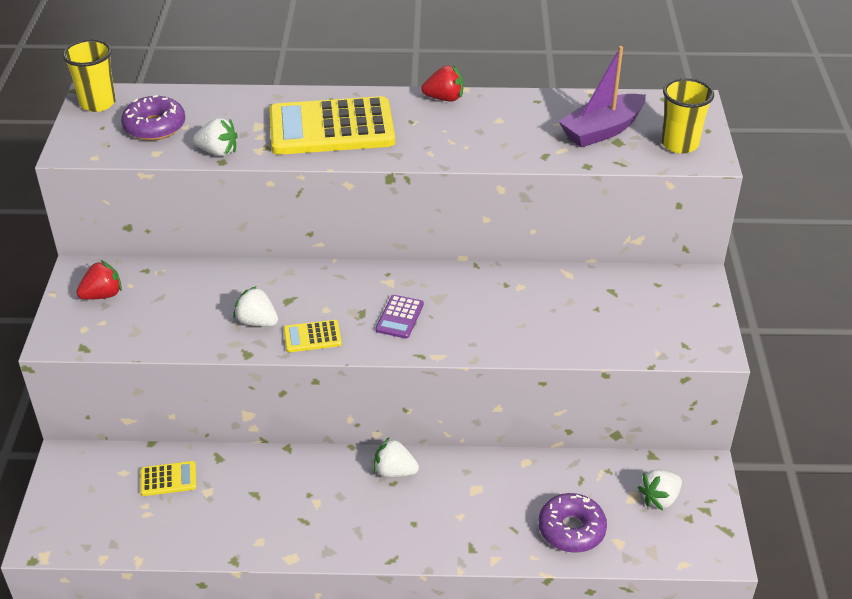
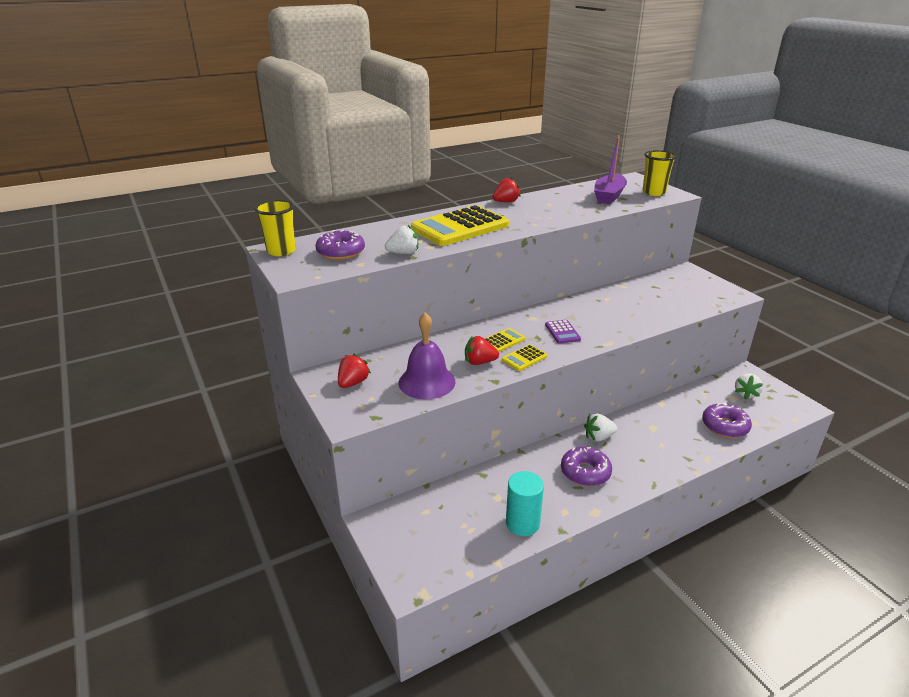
camera: 30 degrees left, 10 degrees down
(168, 479) = (463, 501): yellow calculator -> yellow calculator (503, 341)
(175, 325) = (427, 382): none -> purple bell
(203, 533) = (522, 523): none -> turquoise cylinder
(257, 322) = (479, 362): white strawberry -> red strawberry
(330, 507) = (585, 472): none -> purple donut

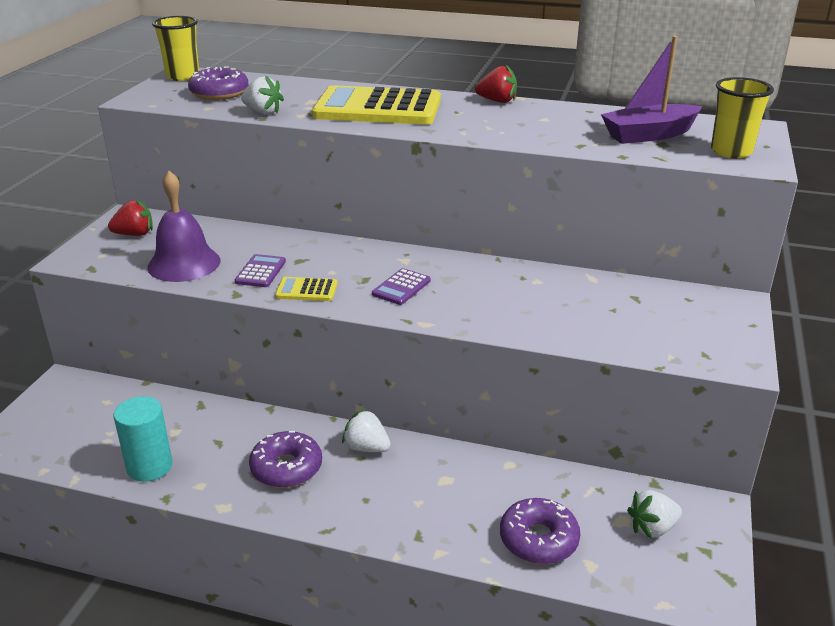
camera: 45 degrees right, 0 degrees up
(479, 362) = (260, 272): red strawberry -> purple calculator
(503, 341) = (325, 265): yellow calculator -> none

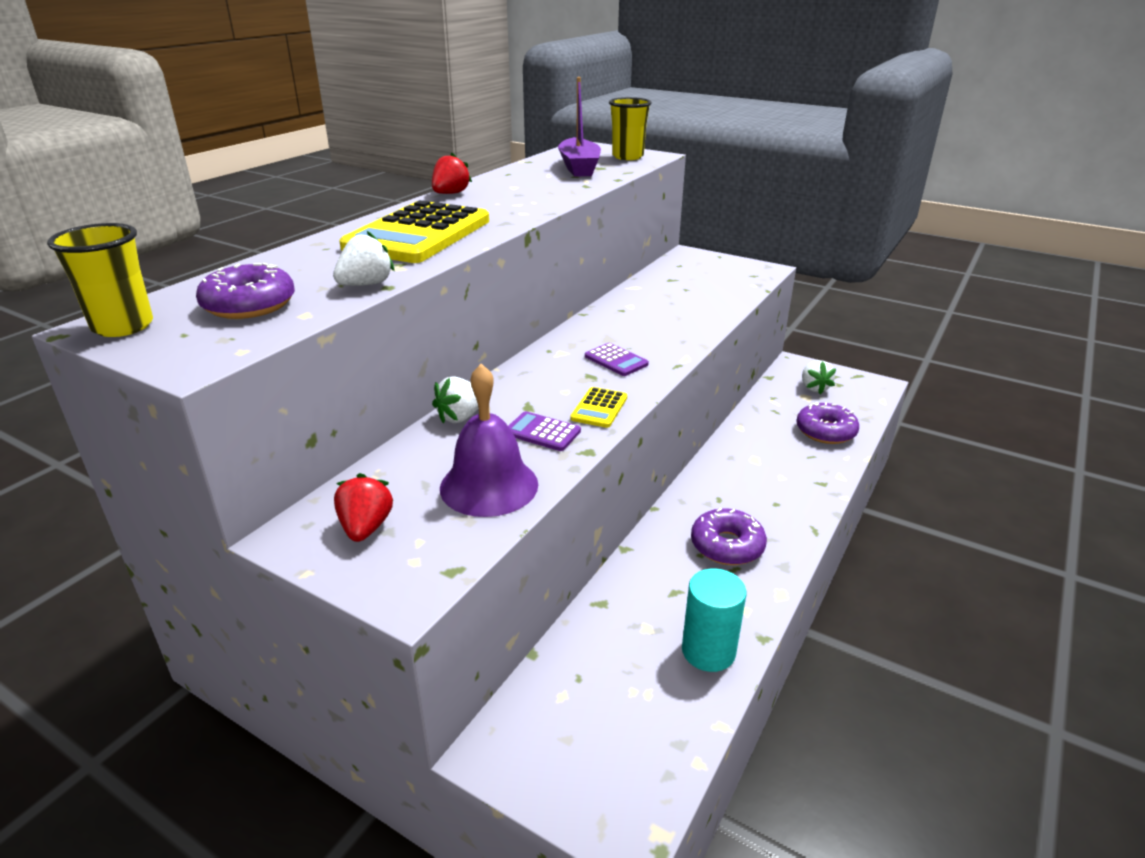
camera: 75 degrees left, 0 degrees up
(366, 448) = (705, 493): white strawberry -> white strawberry (460, 417)

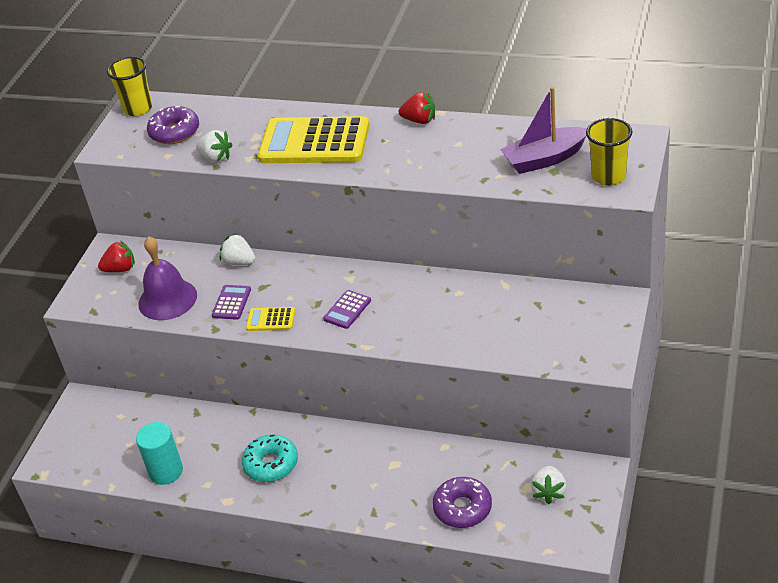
camera: 80 degrees right, 10 degrees up
(727, 546) = (271, 464): purple donut -> turquoise donut
(814, 388) = (549, 492): white strawberry -> white strawberry turned 60 degrees counterclockwise

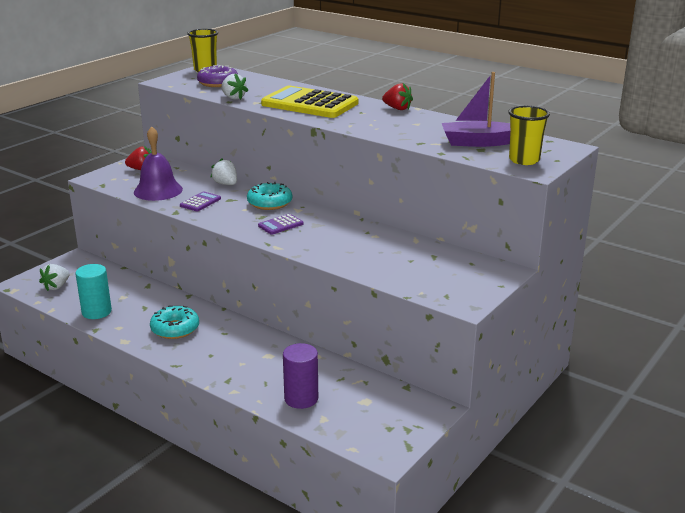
camera: 15 degrees right, 15 degrees down
(271, 320) = (220, 217): yellow calculator -> none
(311, 278) = (269, 203): none -> turquoise donut
(462, 508) = (301, 398): purple donut -> purple cylinder
(549, 492) = (382, 409): white strawberry -> white strawberry (56, 286)

